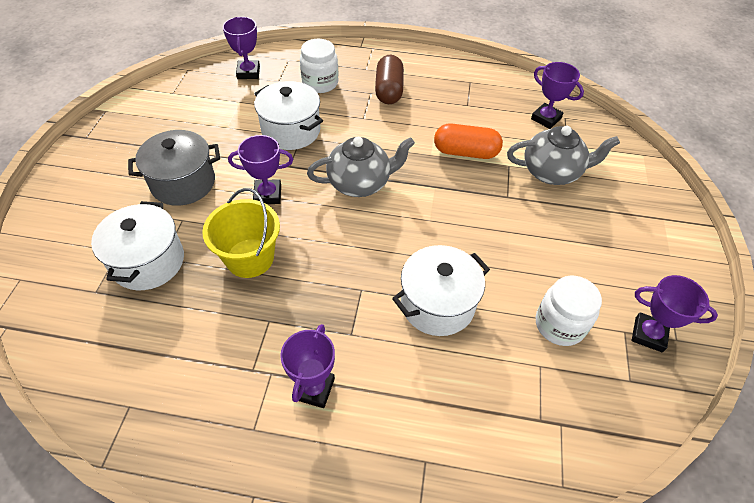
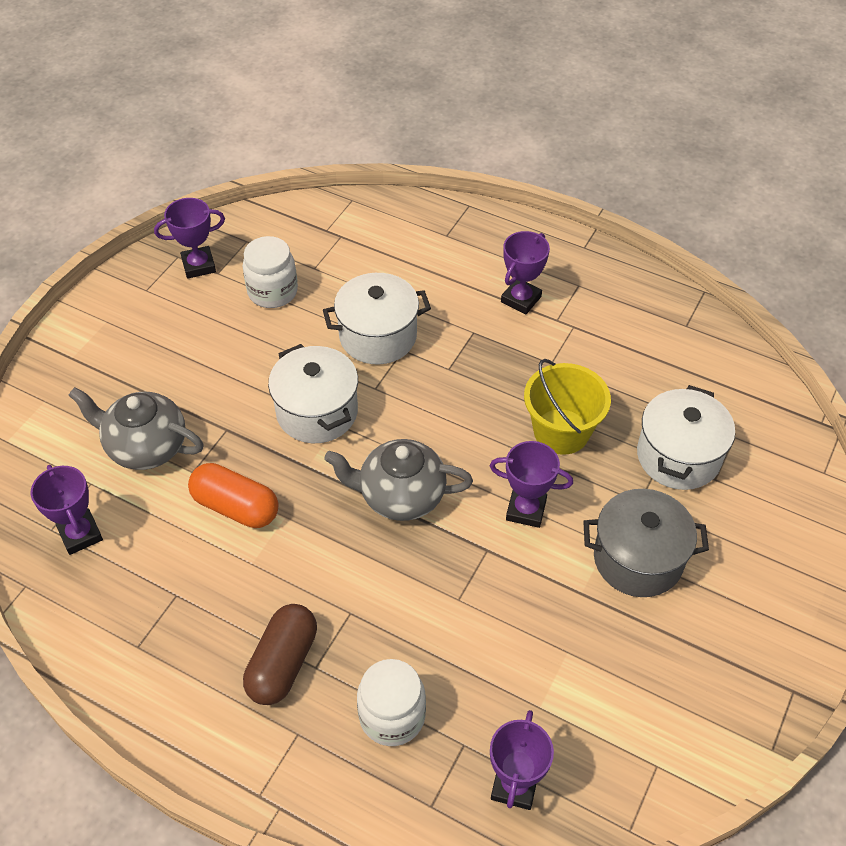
camera: 160 degrees left, 0 degrees up
(291, 131) = (469, 615): white pot -> white pot (317, 412)
(648, 334) = (198, 265): purple trophy -> purple trophy turned 60 degrees counterclockwise

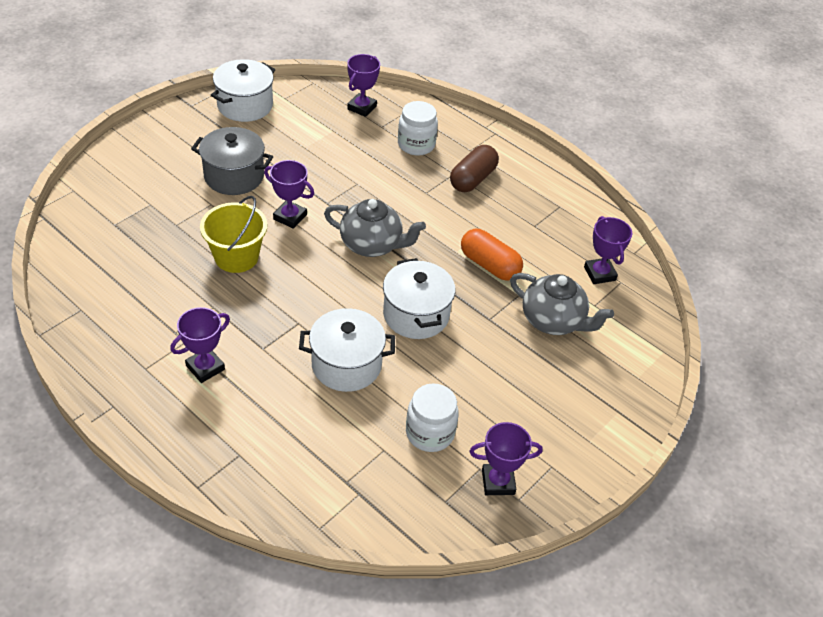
camera: 170 degrees left, 5 degrees down
(678, 456) = (164, 222): white pot -> white pot (245, 105)

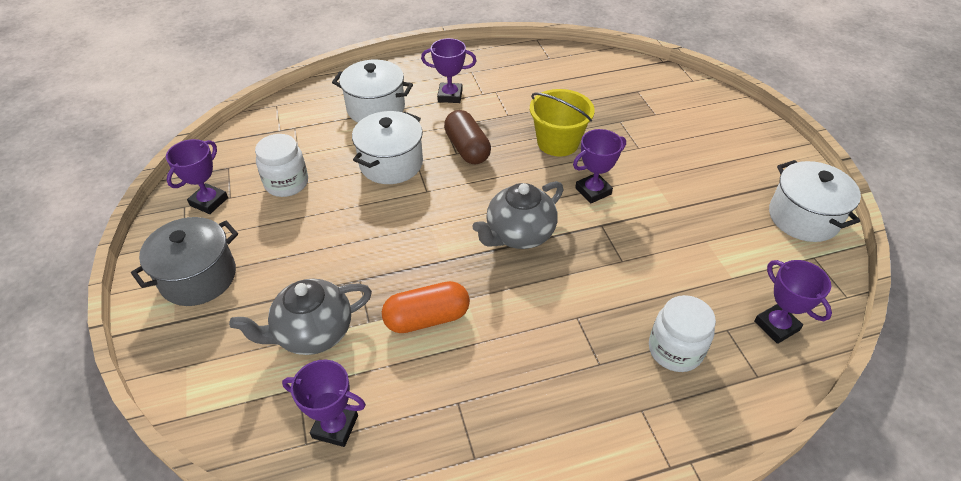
camera: 125 degrees right, 0 degrees up
(205, 367) = (450, 96): purple trophy -> purple trophy turned 75 degrees counterclockwise
(234, 176) = (674, 173): grey pot -> grey pot (198, 277)
(416, 315) = (407, 228): white pot -> white pot (376, 108)
(472, 179) = (579, 380): brown capsule -> brown capsule (467, 148)

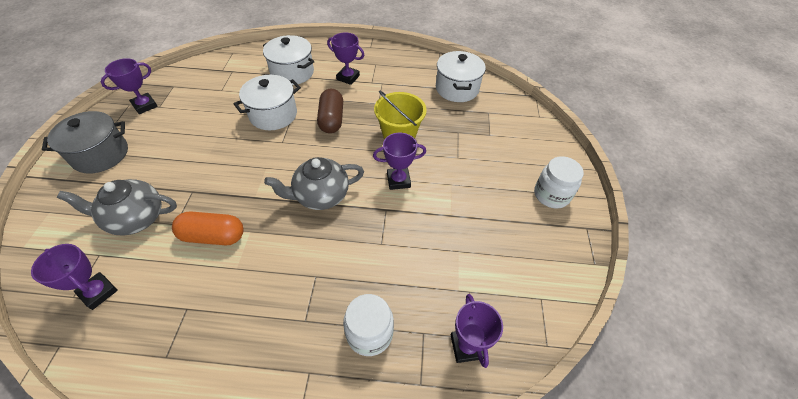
camera: 20 degrees right, 5 degrees up
(287, 183) = (199, 108): white jar -> white jar (551, 195)
(803, 217) = (555, 260): white pot -> white pot (457, 89)

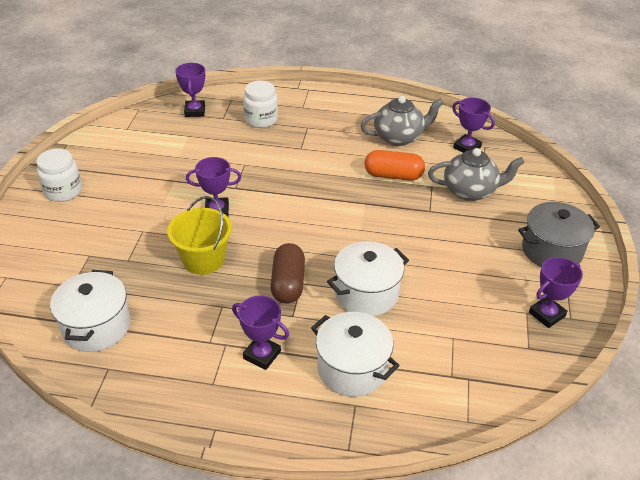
camera: 175 degrees left, 10 degrees down
(320, 196) = (299, 201): grey teapot -> grey teapot (399, 137)

